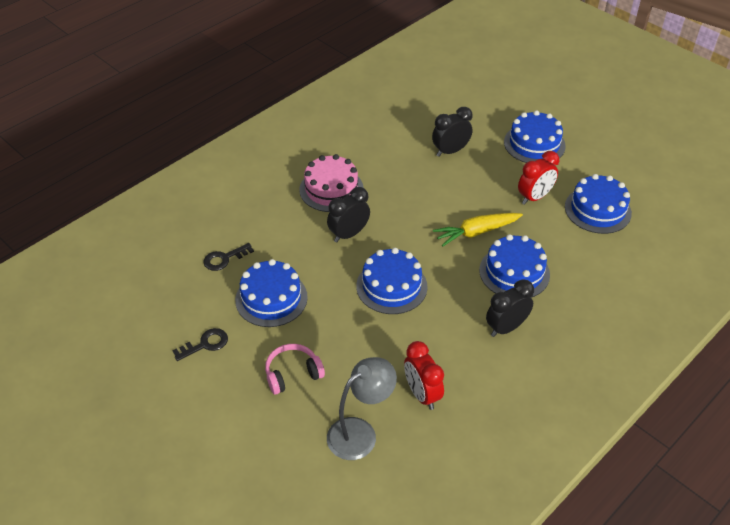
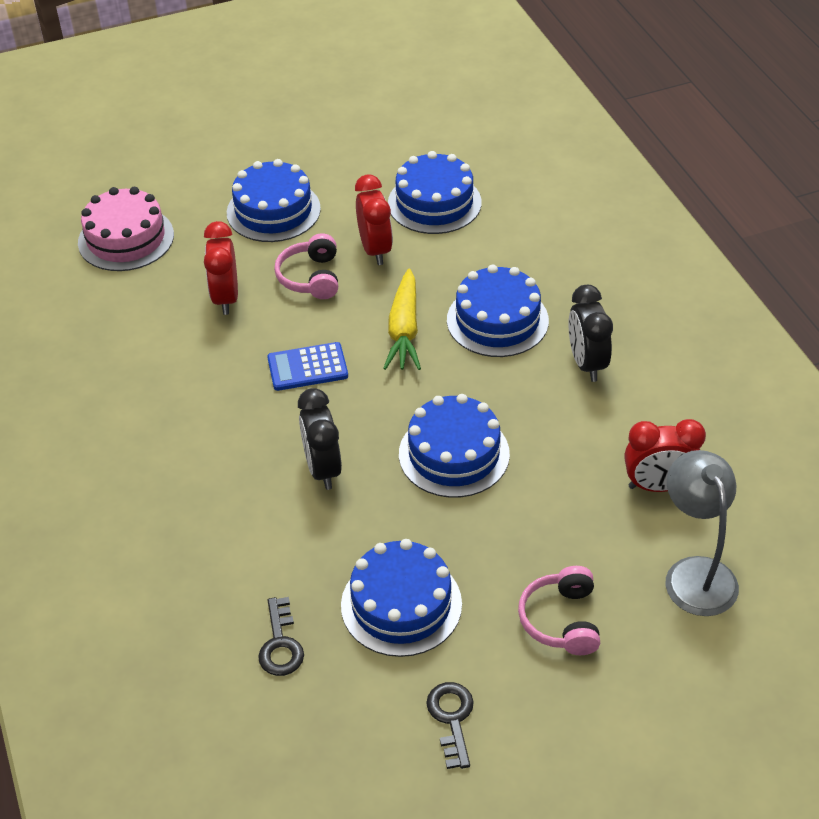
camera: 65 degrees left, 0 degrees up
(331, 189) = (212, 459): pink cake -> pink cake (126, 238)
(419, 202) = (307, 367): none -> blue calculator
(450, 151) = (226, 298): black clock -> red clock
(491, 178) = (311, 277): none -> pink headphones

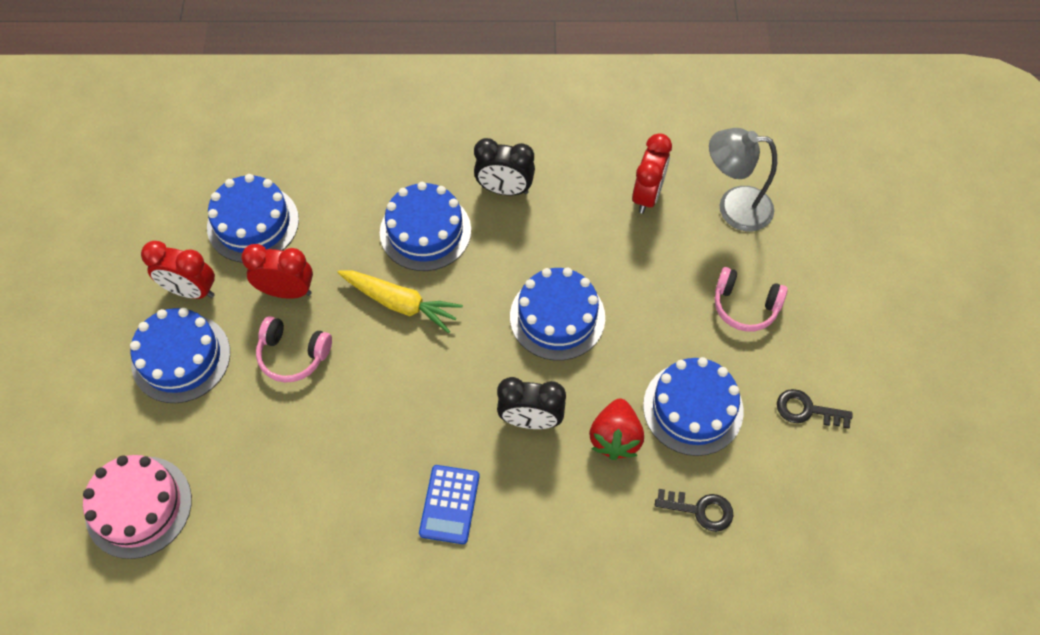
camera: 70 degrees left, 15 degrees up
(226, 298) = (280, 436): red clock -> red clock (191, 290)
(307, 367) = (406, 394): blue calculator -> blue calculator (449, 504)
(333, 545) = (615, 438): none -> red strawberry

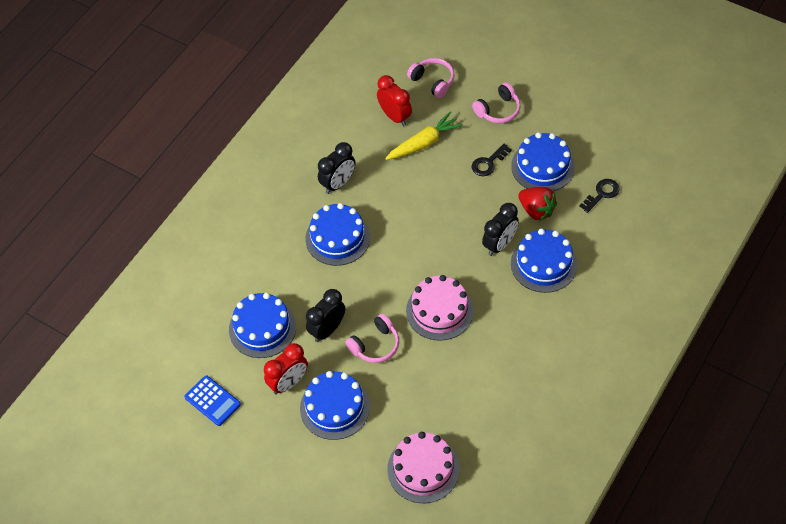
camera: 55 degrees left, 5 degrees down
(287, 291) = (327, 330): red clock -> black clock
(385, 401) = (439, 310): none -> pink cake
(400, 303) = (379, 273): yellow carrot -> yellow carrot (424, 143)
(449, 504) = (525, 307): blue calculator -> blue calculator (212, 401)
(557, 317) = (443, 200): blue cake -> blue cake (543, 264)
(733, 207) = (433, 81): grey lamp -> pink headphones
(807, 410) = (577, 117): black key -> black key (488, 163)

